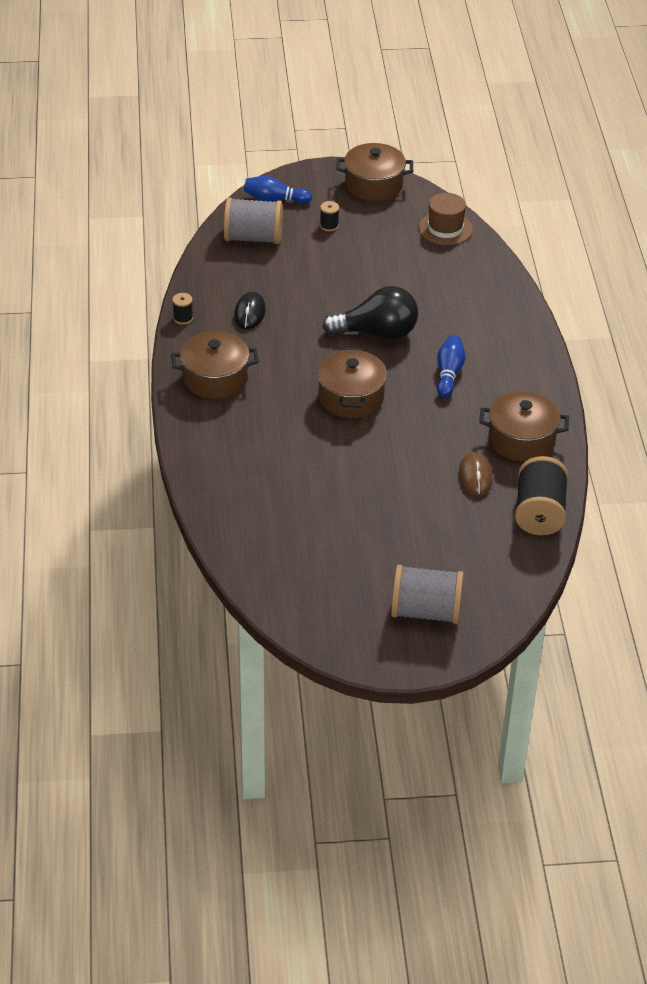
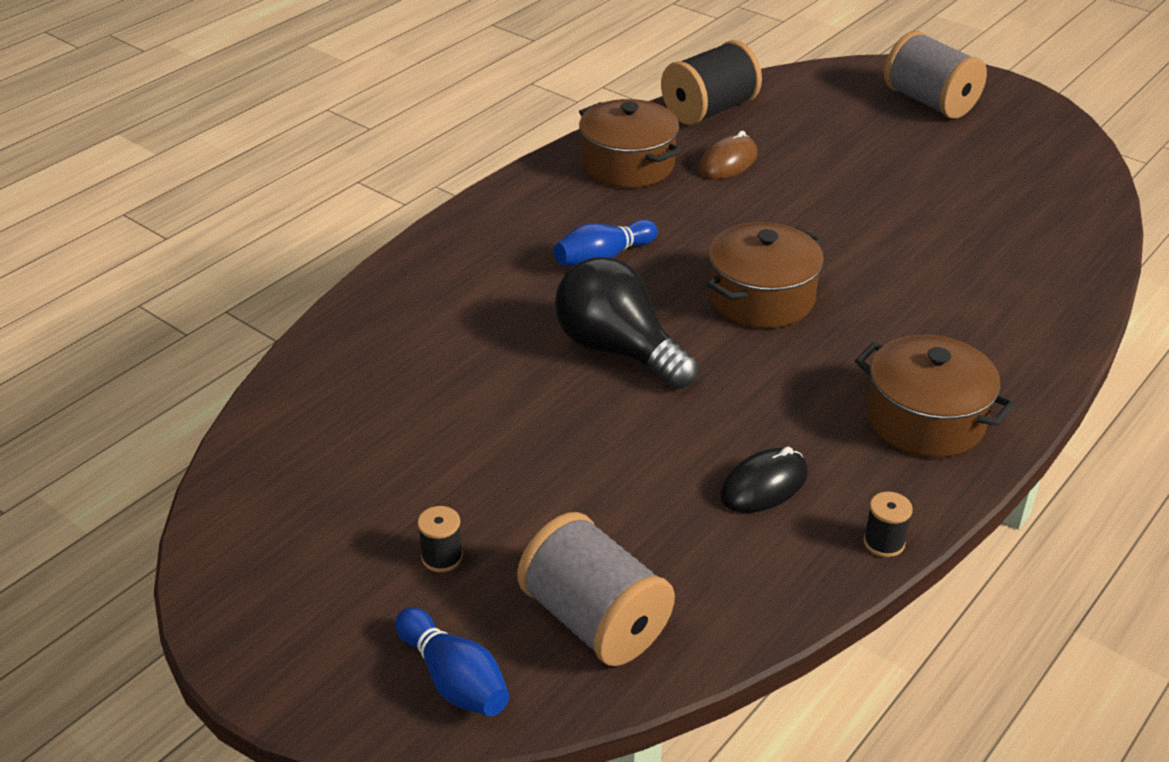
camera: 135 degrees left, 5 degrees down
(374, 185) = (255, 587): brown pot -> none
(445, 228) = (291, 435): brown hat -> none

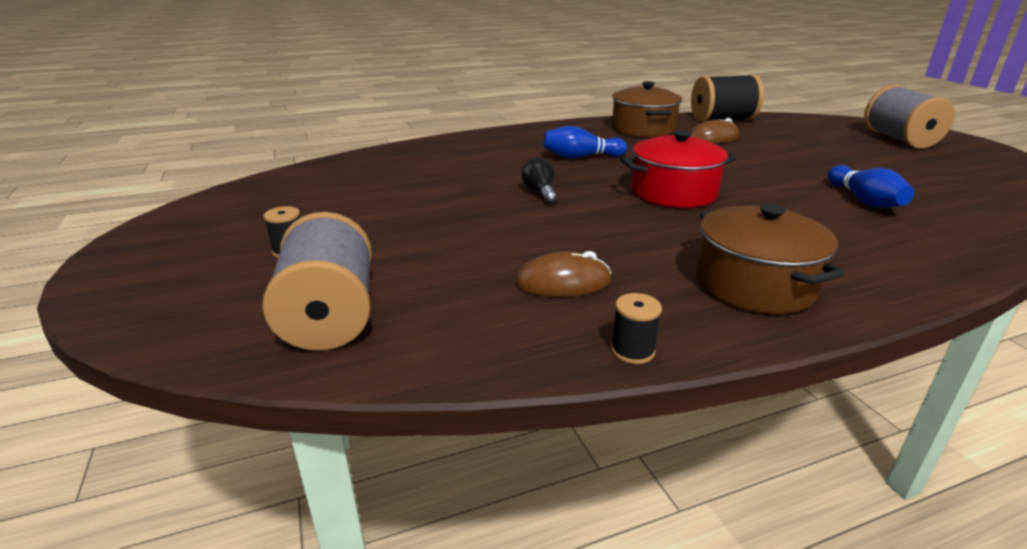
camera: 30 degrees right, 10 degrees down
(454, 679) = (190, 314): blue bowling pin -> blue bowling pin (864, 200)
(618, 350) = (540, 193): black light bulb -> black light bulb, size x0.47
(761, 298) = (673, 192): brown pot -> red pot
(764, 485) = (563, 282): black mouse -> brown mouse

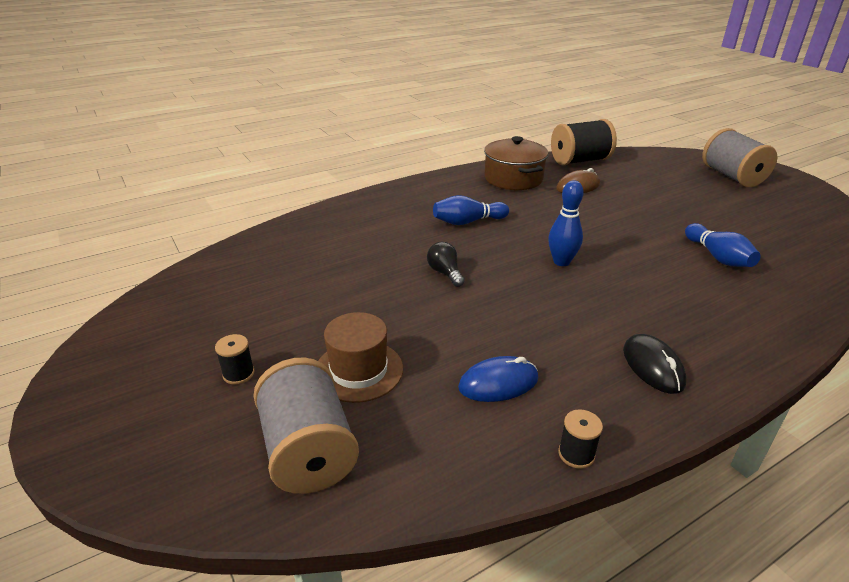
camera: 10 degrees left, 5 degrees up
(413, 259) = (358, 370): none -> brown hat
(563, 282) = (498, 383): brown mouse -> blue mouse
(673, 192) = (561, 262): red pot -> blue bowling pin
(754, 284) = (653, 366): brown pot -> black mouse

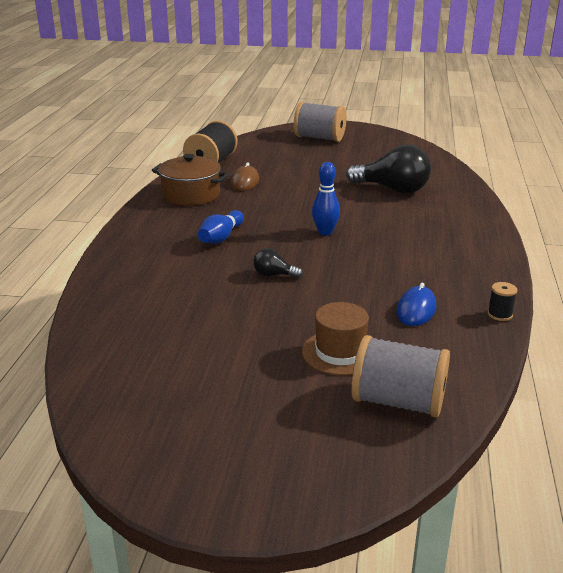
camera: 50 degrees left, 5 degrees down
(238, 374) = (277, 404): black spool -> none
(653, 366) = (460, 259): black mouse -> none
(718, 257) = (392, 189): blue bowling pin -> black light bulb

